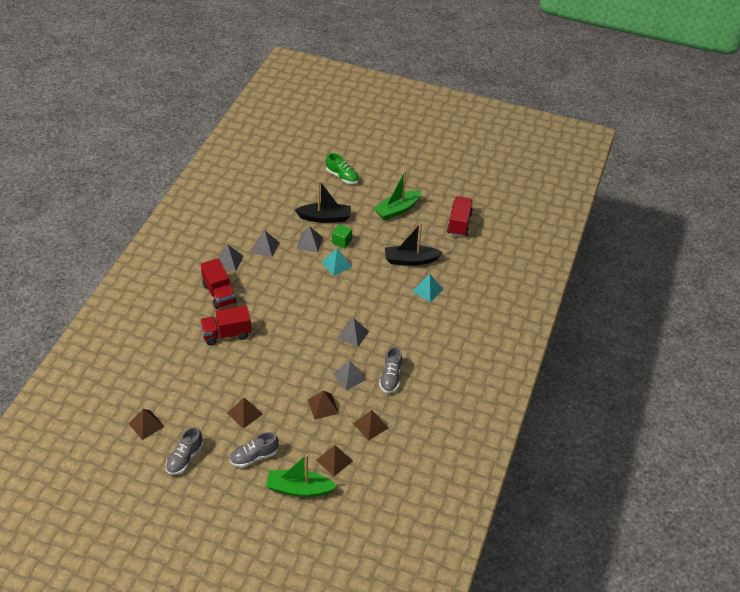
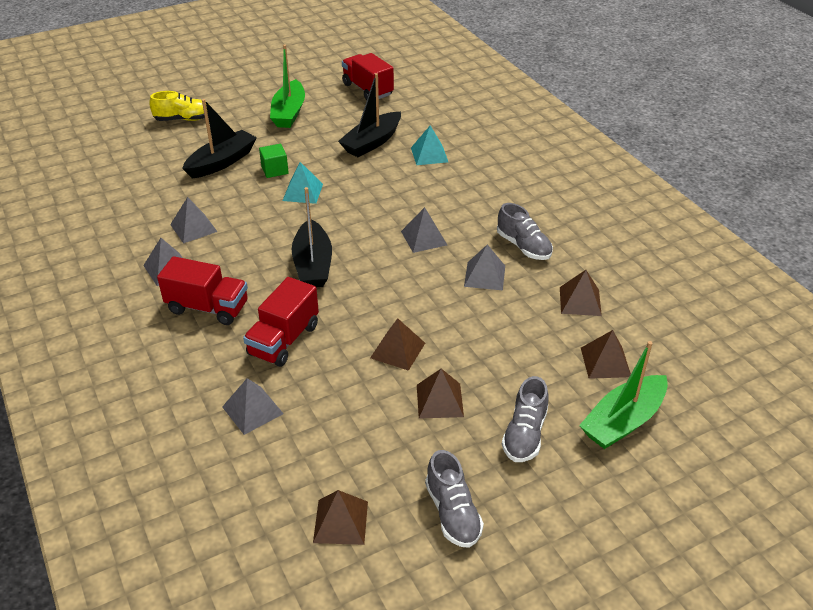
camera: 45 degrees left, 5 degrees down
(286, 308) = (313, 264): none -> black boat
(309, 243) = (240, 192): grey pyramid -> grey pyramid (252, 410)
(323, 406) = (507, 323): brown pyramid -> brown pyramid (398, 350)
(342, 177) = (183, 119): green shoe -> yellow shoe

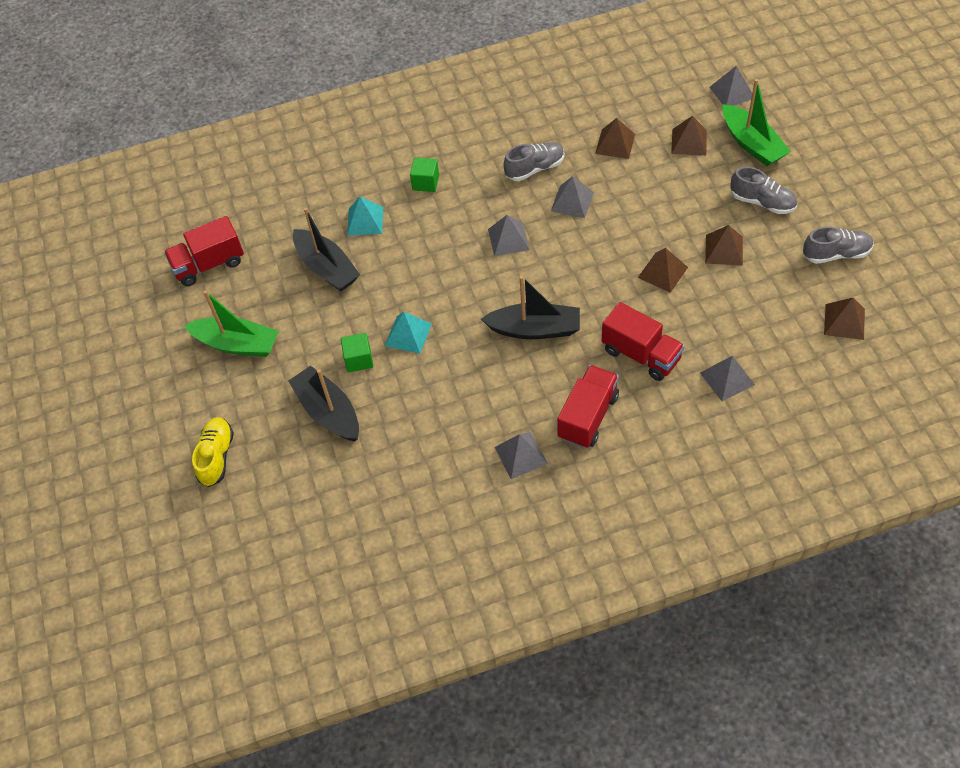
camera: 75 degrees left, 15 degrees up
(193, 228) = (453, 435): grey pyramid -> grey pyramid (732, 92)
(484, 182) = (426, 182): none -> green cube

